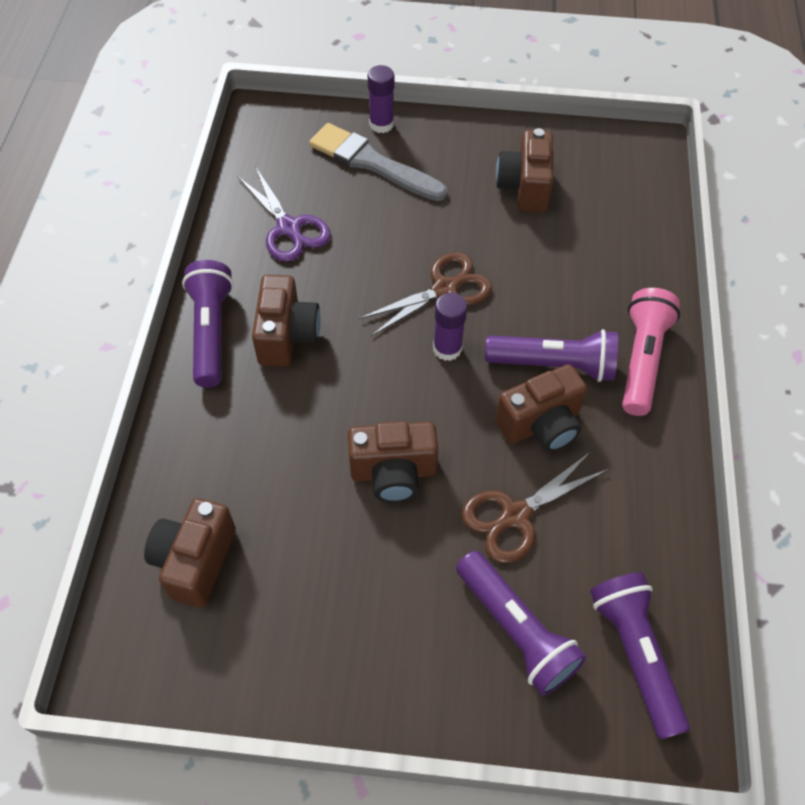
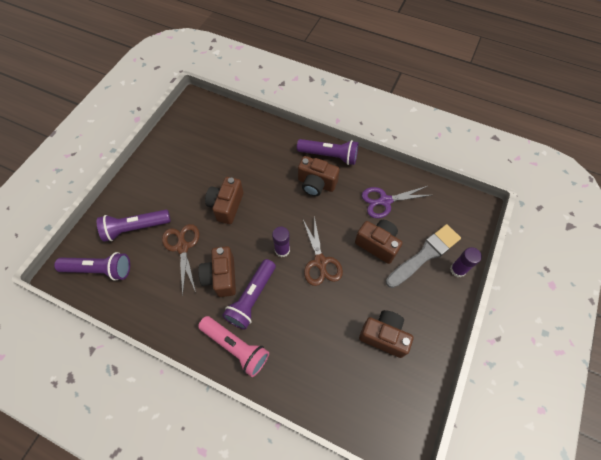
camera: 110 degrees right, 5 degrees up
(195, 561) = (222, 130): brown camera -> brown camera (377, 244)

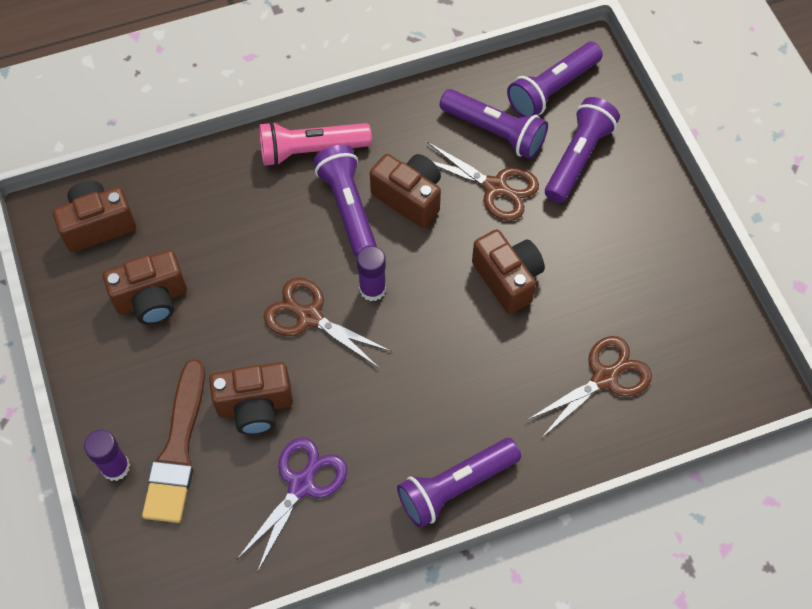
camera: 135 degrees right, 0 degrees up
(149, 273) = (494, 132): none -> purple flashlight
(238, 145) = (605, 377): none -> brown scissors
(316, 184) = (425, 420): brown camera -> brown camera (98, 225)
(425, 255) = (177, 449): grey brush -> brown brush

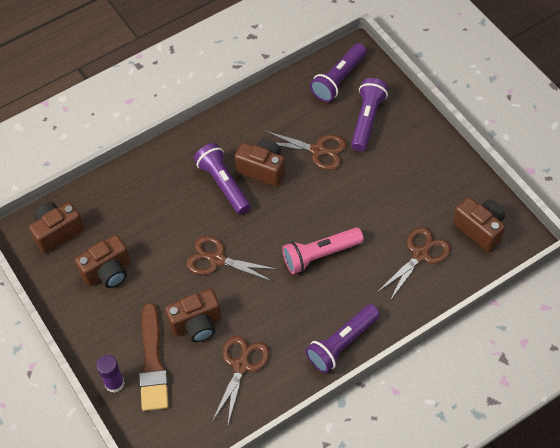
camera: 10 degrees left, 5 degrees down
(302, 483) = (241, 365): purple scissors -> brown scissors
(311, 150) = (188, 153): pink flashlight -> pink flashlight (320, 255)
(372, 289) = (254, 233): purple glue stick -> none
(494, 132) = (308, 115): purple flashlight -> none
(508, 279) = (341, 207): brown camera -> brown camera (480, 229)

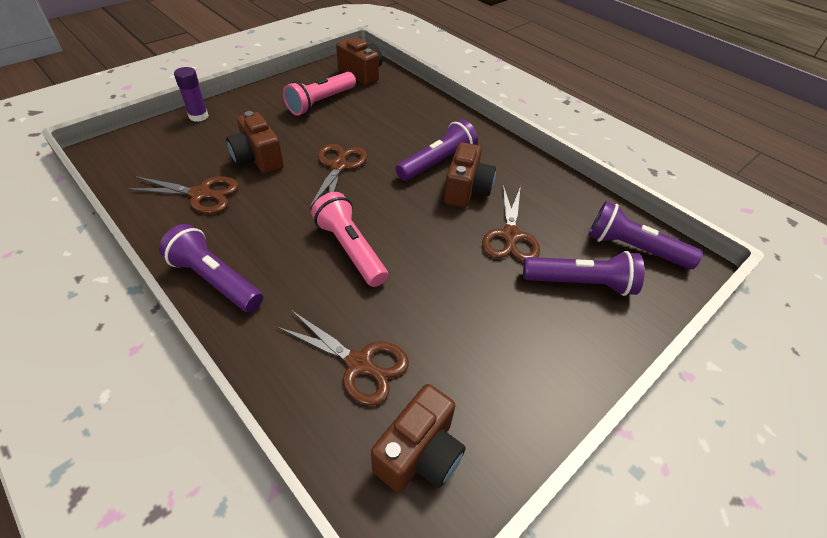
camera: 75 degrees right, 10 degrees down
(108, 272) = (321, 102): brown camera -> pink flashlight
(153, 363) = (217, 135): brown brush -> none

